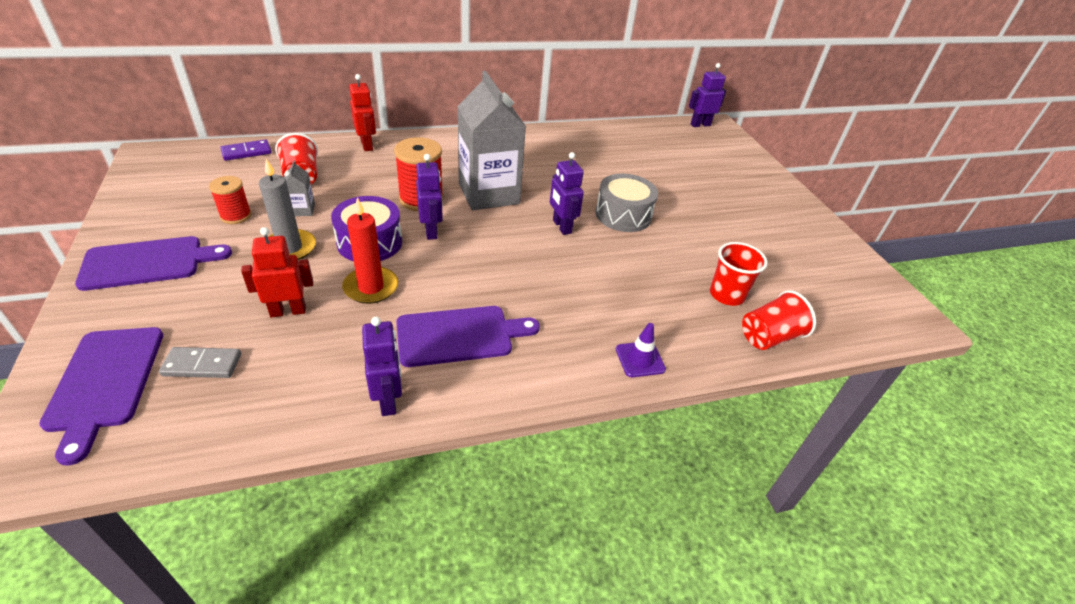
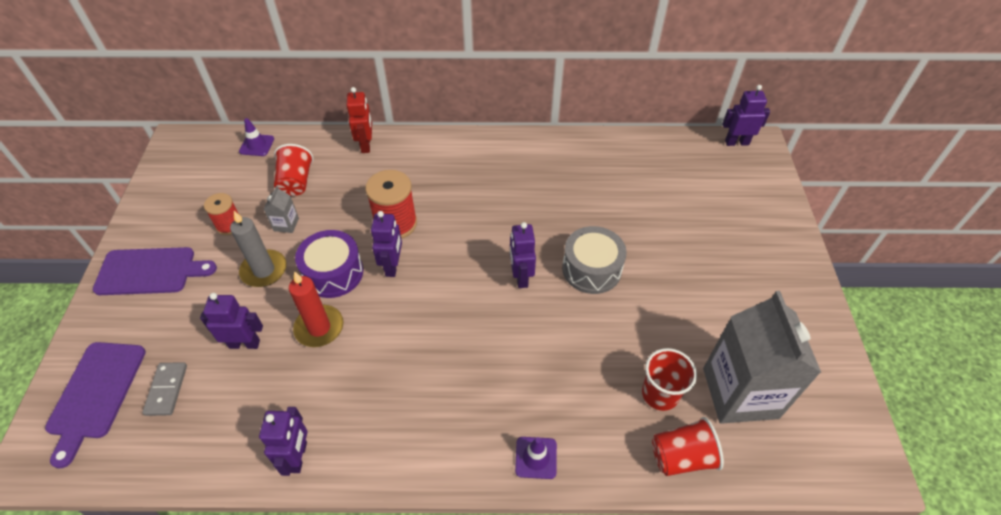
camera: 20 degrees right, 10 degrees up
(202, 365) = (167, 390): grey domino -> grey domino turned 75 degrees clockwise
(246, 152) = (257, 145): purple domino -> purple traffic cone
(288, 311) = (244, 343): red robot -> purple robot
(459, 335) = (379, 397): purple cutting board -> none
(488, 194) = (463, 223): grey carton -> grey carton (740, 393)

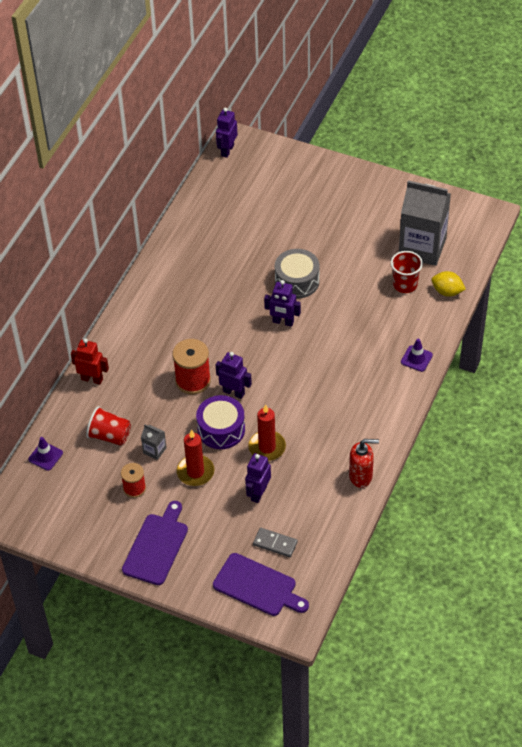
camera: 65 degrees left, 0 degrees up
(264, 270) = (195, 472): grey candle -> red candle
(298, 457) = (361, 476): purple robot -> red soap dispenser
(681, 457) = (447, 291): red cup -> yellow lemon

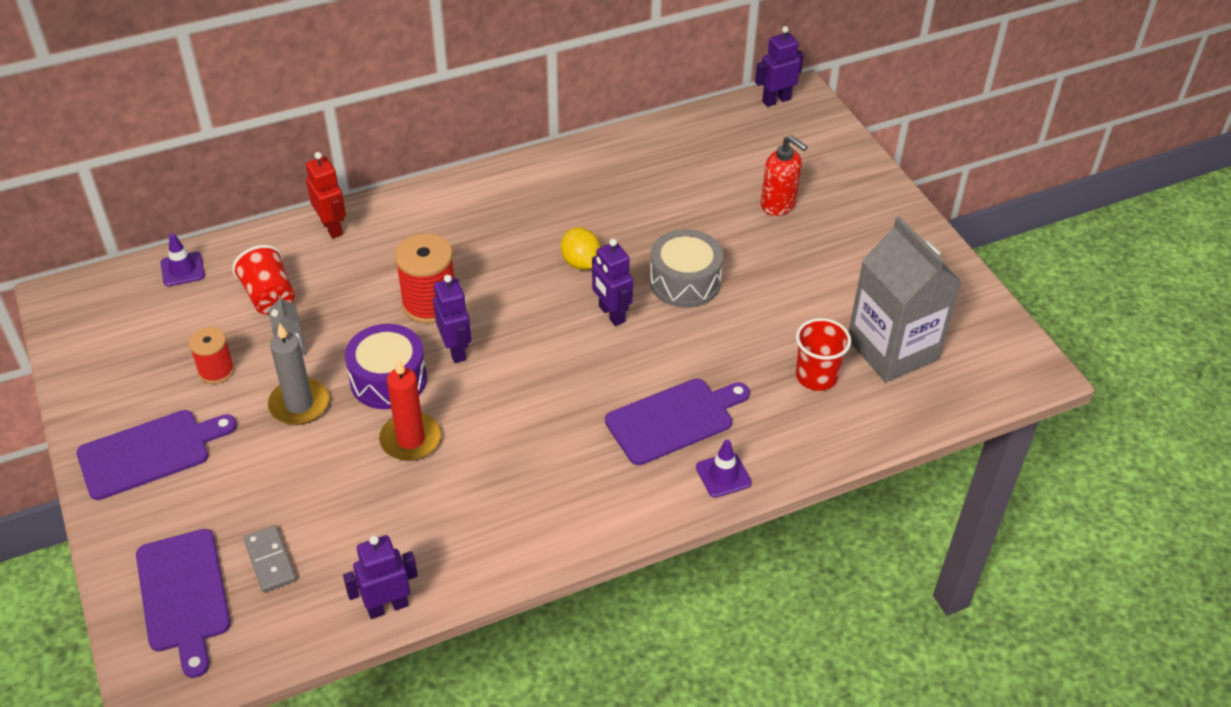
camera: 40 degrees right, 5 degrees down
(195, 472) = (299, 404): red candle -> grey candle
(258, 493) = (331, 485): purple robot -> purple robot (387, 606)
(361, 476) = (472, 565): red soap dispenser -> red soap dispenser (778, 205)
(368, 350) = (674, 420): none -> purple cutting board
(447, 291) = (863, 423): yellow lemon -> yellow lemon (580, 262)

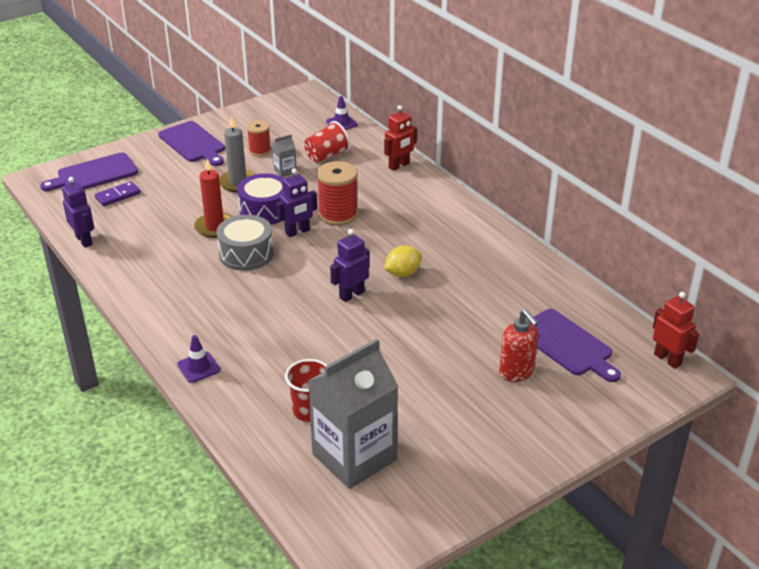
camera: 80 degrees right, 10 degrees down
(270, 560) = (118, 196): grey domino -> purple domino
(674, 420) = (249, 337): purple cutting board -> purple cutting board (567, 345)
(685, 282) = (399, 327): grey drum -> grey drum (246, 254)
(776, 100) = (667, 359): purple robot -> red robot
(778, 205) = (516, 372): red soap dispenser -> red soap dispenser turned 60 degrees counterclockwise

